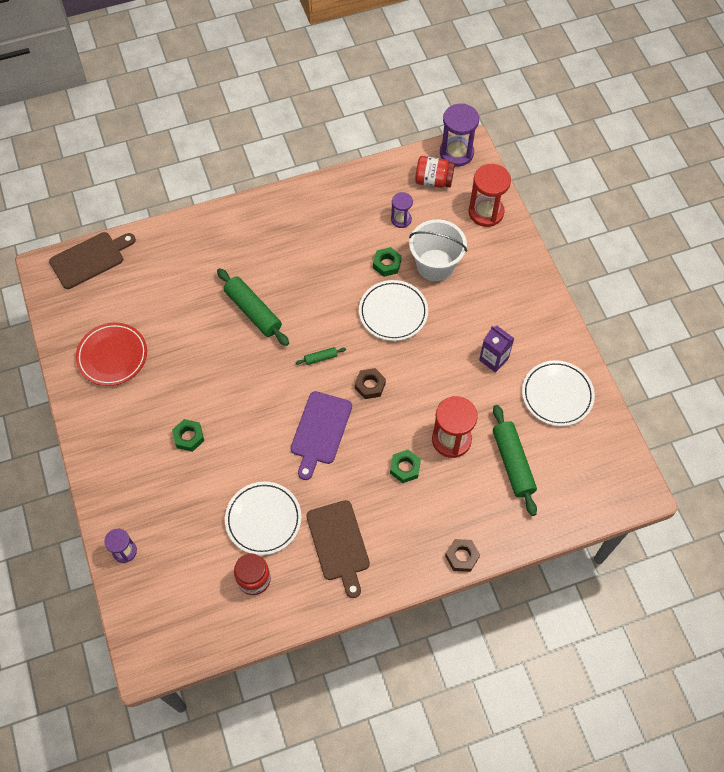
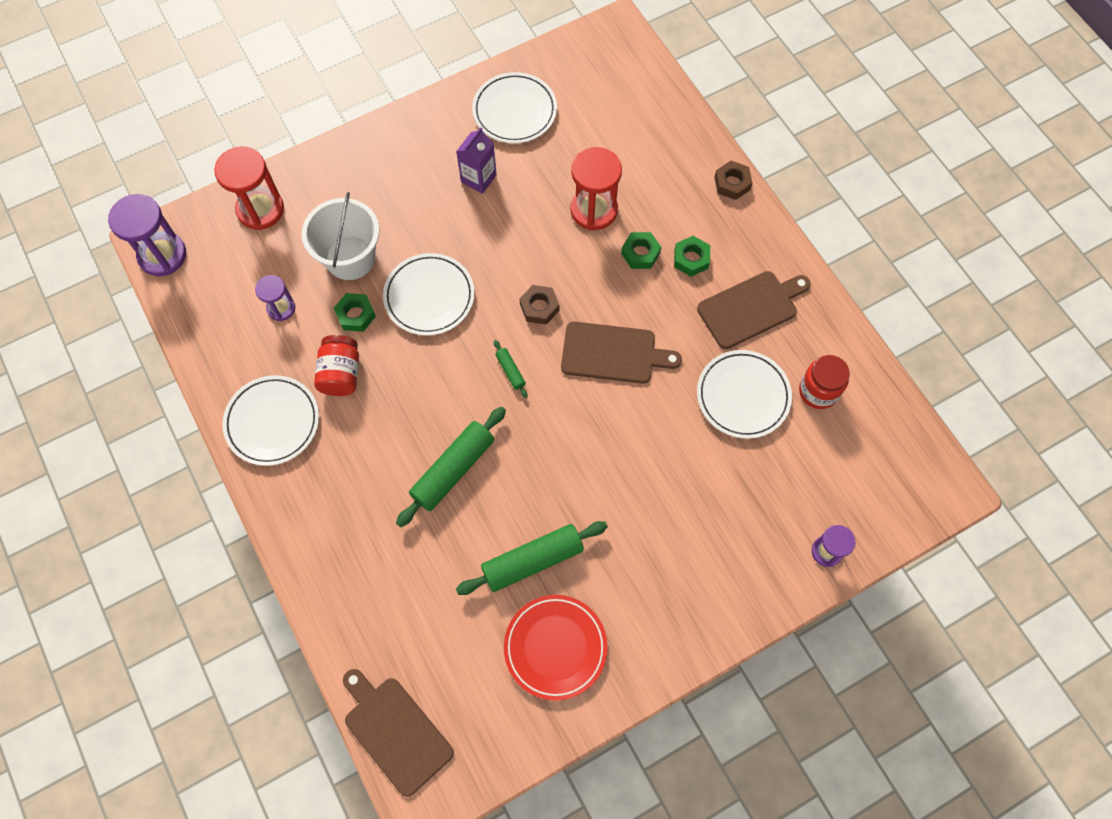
camera: 100 degrees left, 5 degrees up
(189, 437) = (655, 510): green nut -> green nut (691, 259)
(314, 209) = (272, 422): none -> white plate
(320, 431) = (613, 353): purple cutting board -> brown cutting board
(433, 181) = (212, 277): red jar -> red jar (341, 374)
(512, 463) = (609, 146): green rolling pin -> green rolling pin (532, 561)

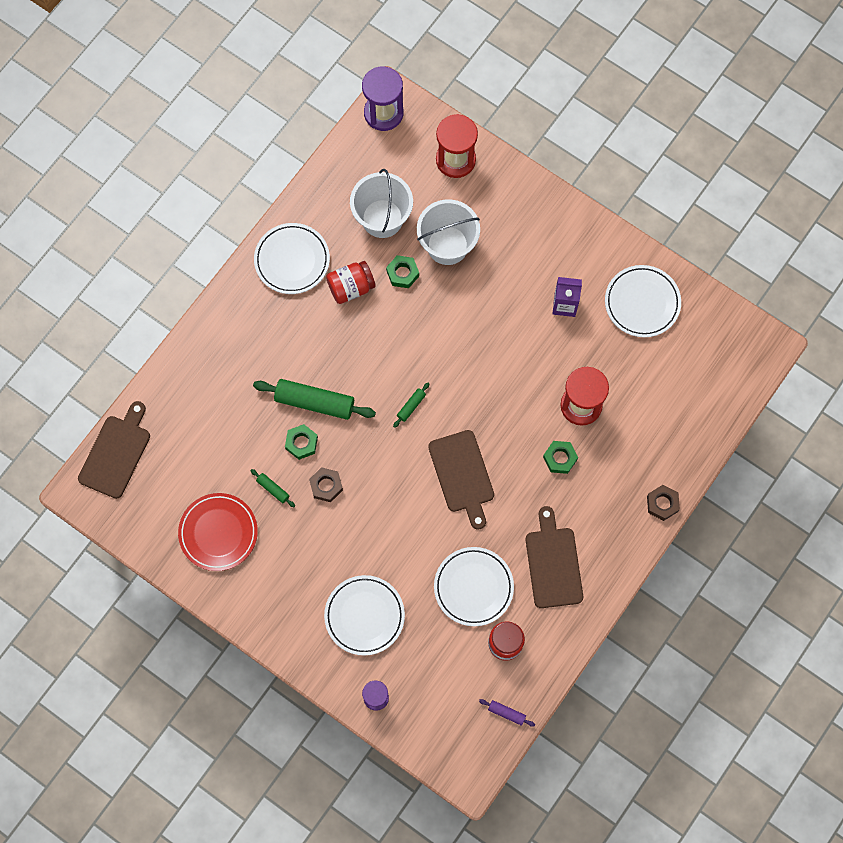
camera: 65 degrees right, 5 degrees up
(281, 308) = (382, 218): purple hourglass -> white bucket
(429, 297) = (443, 318): white plate -> white plate (364, 616)
(532, 561) = (273, 489): green rolling pin -> green rolling pin, size x0.46
(539, 307) = (474, 403): brown nut -> brown nut (326, 486)
(691, 259) = (574, 499): green nut -> green nut (301, 443)
(750, 308) = (553, 563): brown cutting board -> brown cutting board turned 135 degrees counterclockwise
(895, 423) = (506, 713): none -> purple rolling pin

